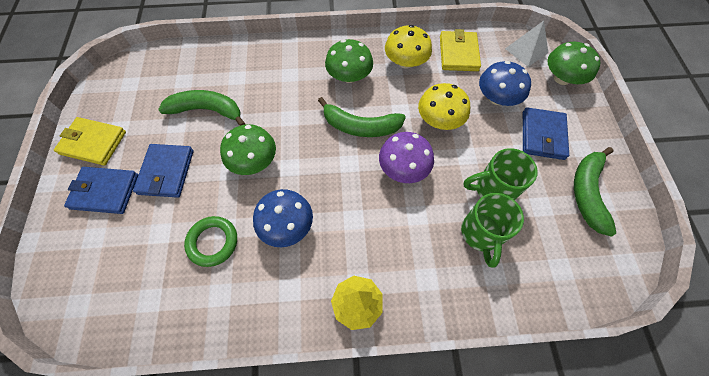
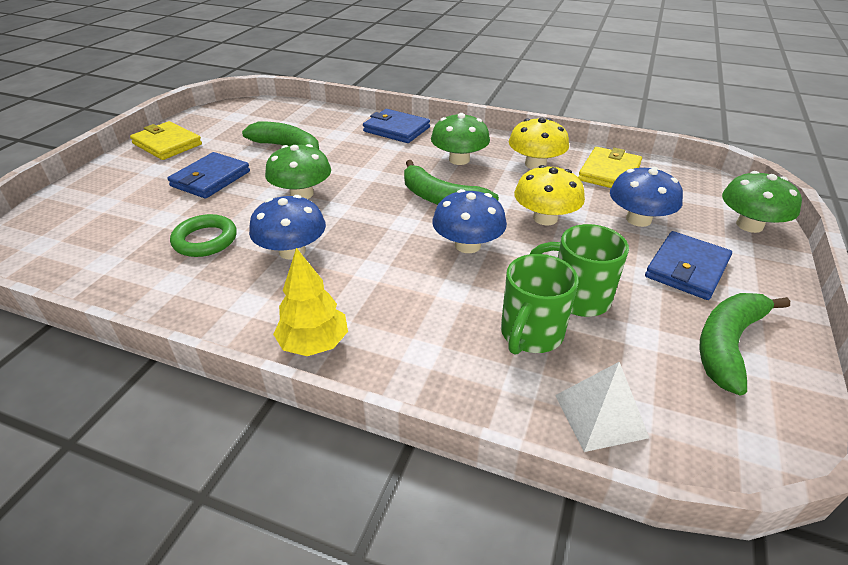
camera: 25 degrees right, 25 degrees down
(105, 191) = (144, 176): blue wallet -> blue wallet (396, 129)
(403, 168) = (467, 245): purple mushroom -> blue mushroom
(526, 50) = (708, 190): white pyramid -> white pyramid (600, 415)

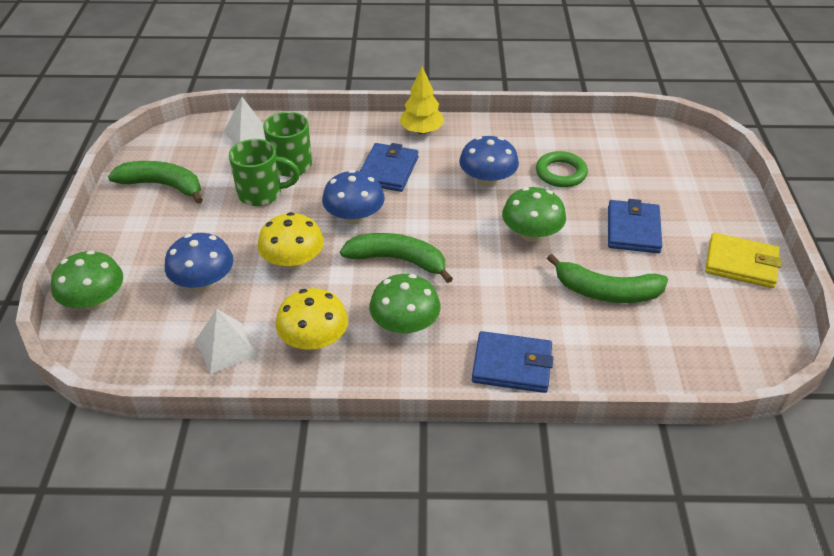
camera: 160 degrees right, 5 degrees up
(609, 172) = (226, 347): yellow wallet -> white pyramid
(687, 269) = (172, 237): blue wallet -> blue wallet (388, 170)
(727, 344) = (162, 186): green banana -> green banana turned 90 degrees counterclockwise

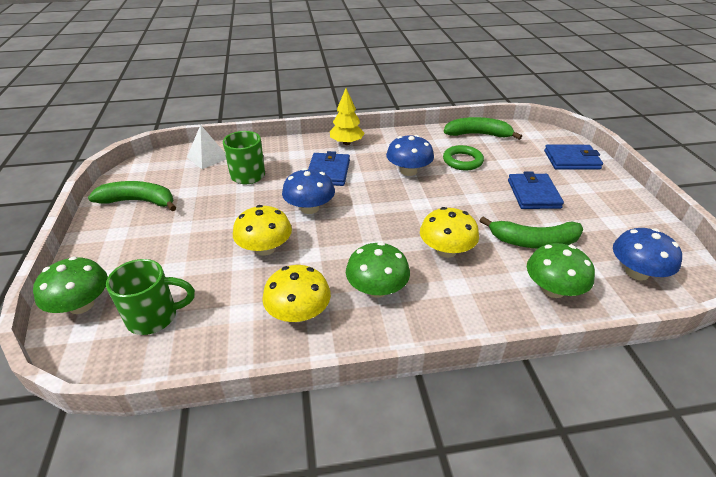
camera: 10 degrees left, 5 degrees down
(204, 281) = (186, 275): blue mushroom -> blue mushroom (637, 272)
(226, 347) = (216, 331): white pyramid -> none
(262, 194) = (227, 199): green mug -> green mug (154, 317)
(398, 260) = (355, 237): green banana -> green banana (478, 134)
(498, 289) = (446, 250): none -> yellow mushroom
(512, 365) = (481, 311): blue wallet -> blue wallet (571, 160)
(531, 234) = (457, 205): green mushroom -> green mushroom (553, 289)
(741, 263) = (625, 209): yellow wallet -> none

